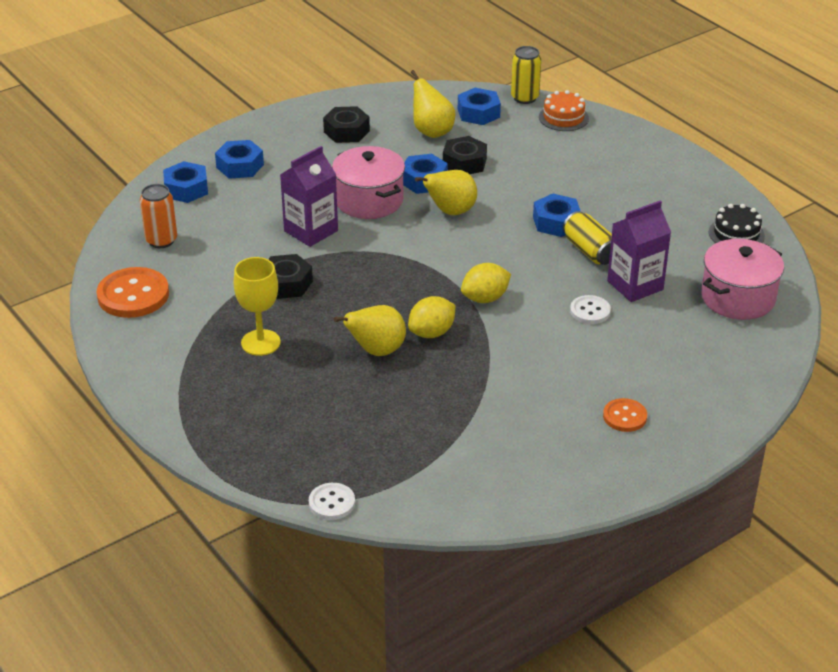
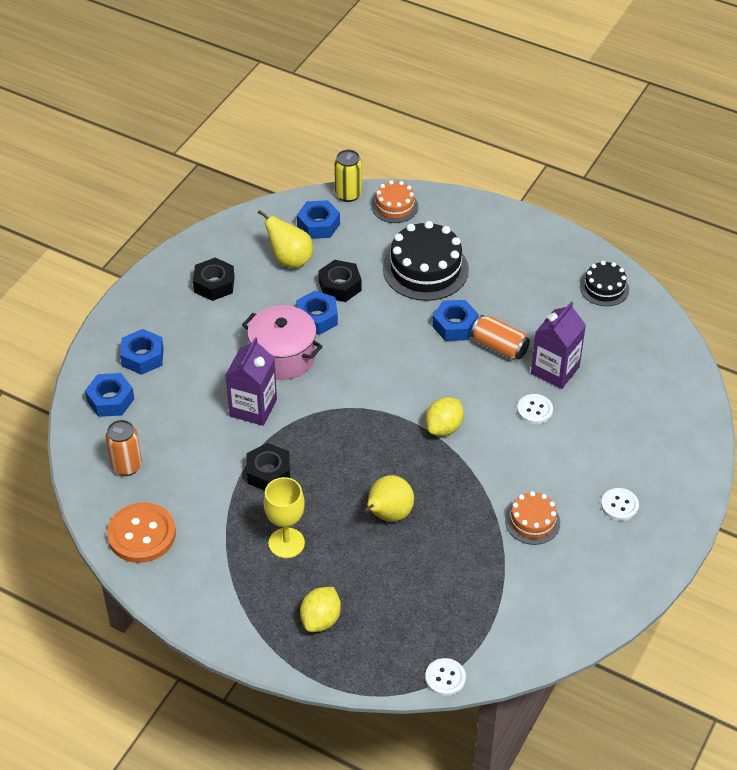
camera: 25 degrees left, 10 degrees up
(431, 333) = (422, 479): yellow lemon -> yellow lemon (321, 619)
(450, 212) = (360, 345): yellow pear -> none
(520, 401) = (532, 521): none -> orange cake
(559, 172) = (425, 269): none -> black cake
(590, 251) = (499, 347): yellow can -> orange can
(624, 416) = (619, 505): orange button -> white button
(738, 298) = (640, 354): pink pot -> none

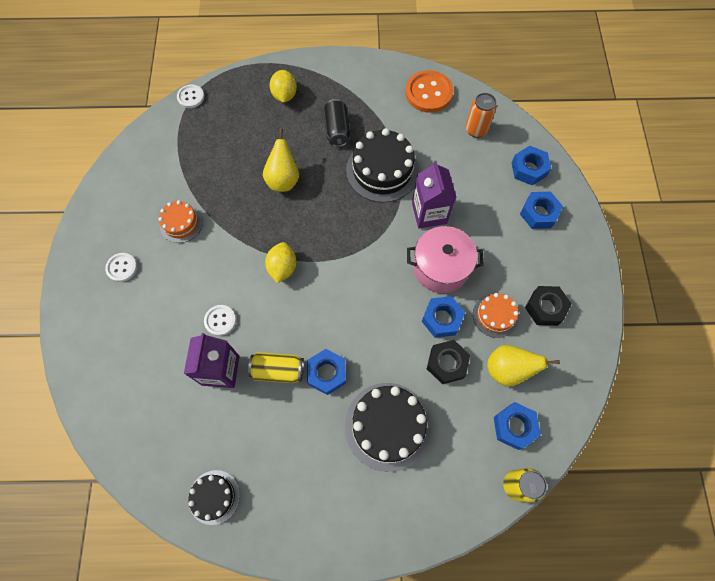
camera: 150 degrees right, 20 degrees up
(268, 473) = (382, 170): black nut -> black cake
(286, 543) = (337, 130): yellow goblet -> black can
(394, 206) = (464, 494): orange cake -> orange cake (495, 315)
(499, 347) = (278, 370): orange can -> yellow can

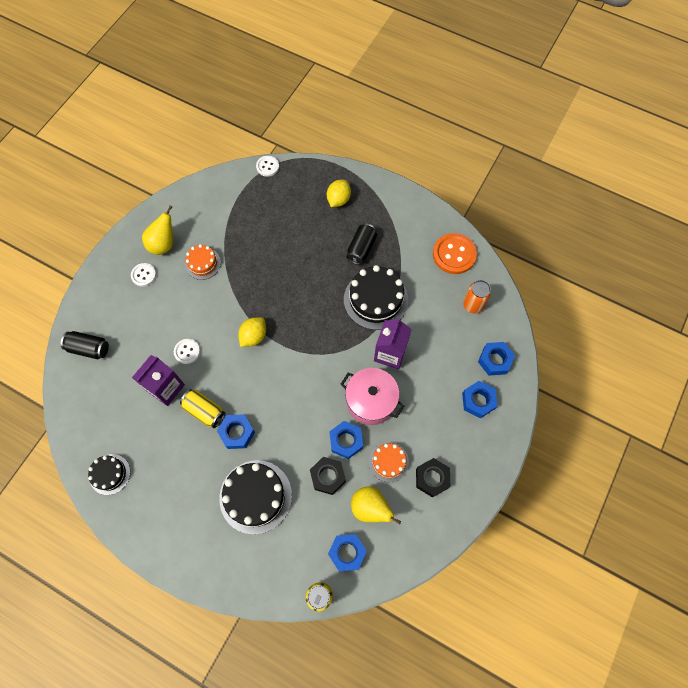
camera: 30 degrees right, 0 degrees up
(106, 376) = (89, 348): none -> black can
(283, 180) = (296, 268): yellow pear -> yellow pear (163, 244)

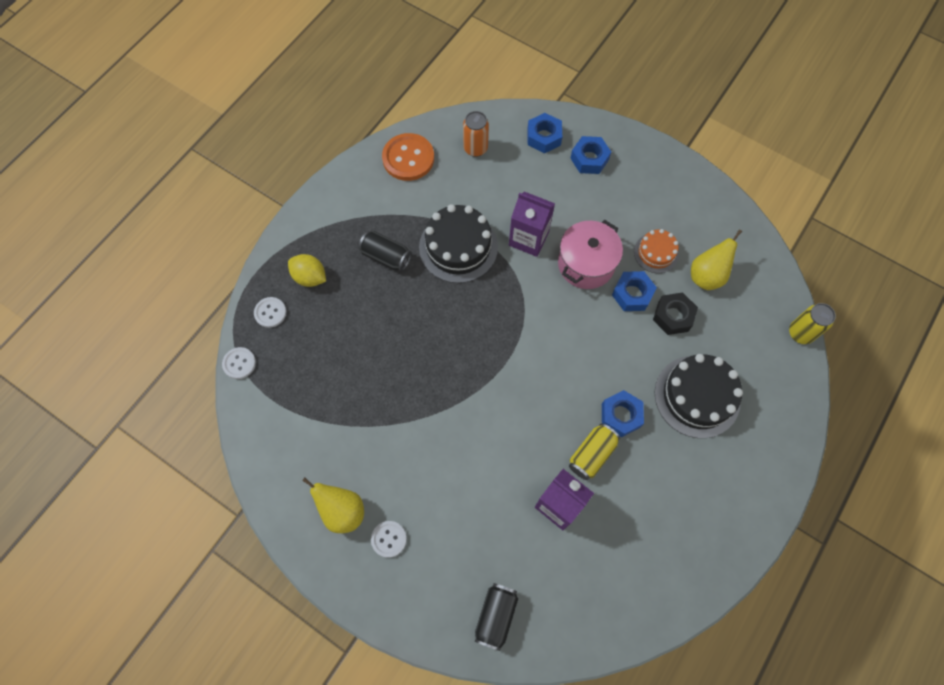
camera: 85 degrees left, 0 degrees up
(110, 474) = (672, 577): black cake -> none
(187, 351) = (510, 477): white button -> white button (270, 313)
(203, 263) = (381, 455): orange cake -> none
(254, 336) = (495, 391): yellow lemon -> none
(347, 552) = (755, 303): blue nut -> none
(432, 478) = (674, 213): black nut -> none

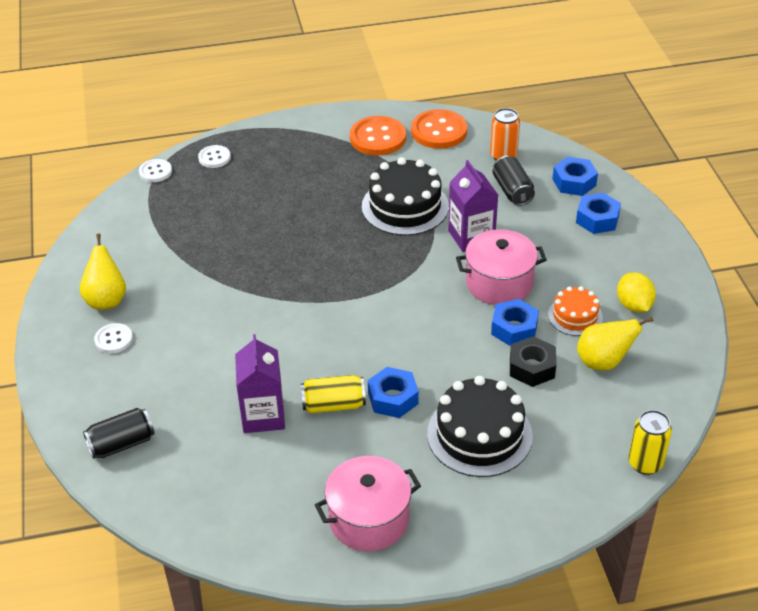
camera: 45 degrees right, 25 degrees down
(310, 277) = (269, 155): yellow lemon -> yellow lemon (633, 305)
(372, 198) = (378, 138): none -> orange button
(386, 257) = (340, 178): black can -> black can (512, 191)
(703, 520) = (369, 519): none -> pink pot

